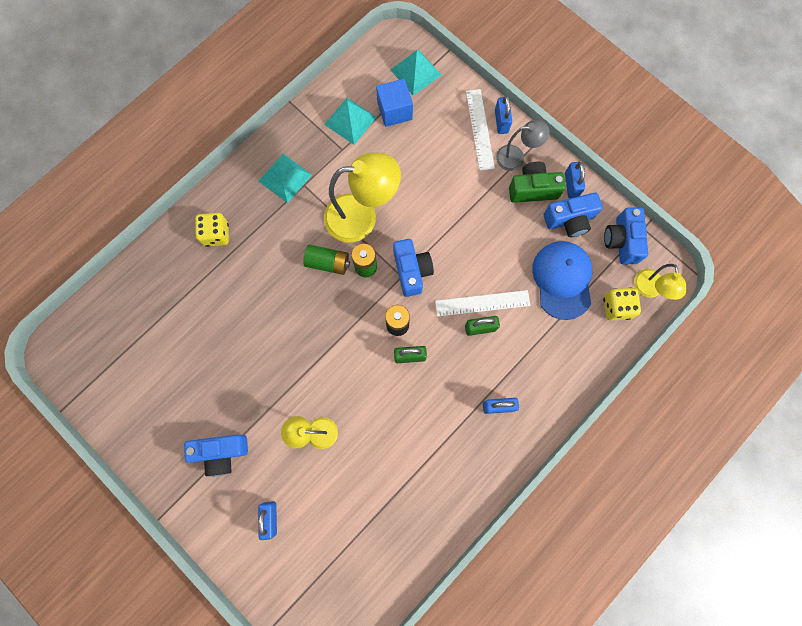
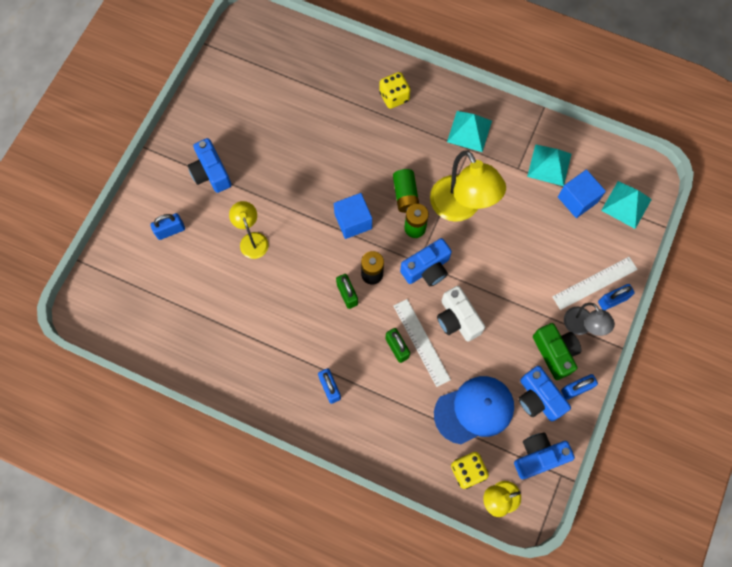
camera: 70 degrees right, 5 degrees down
(335, 323) = (353, 221): none -> blue cube
(471, 262) = (457, 319): none -> white camera

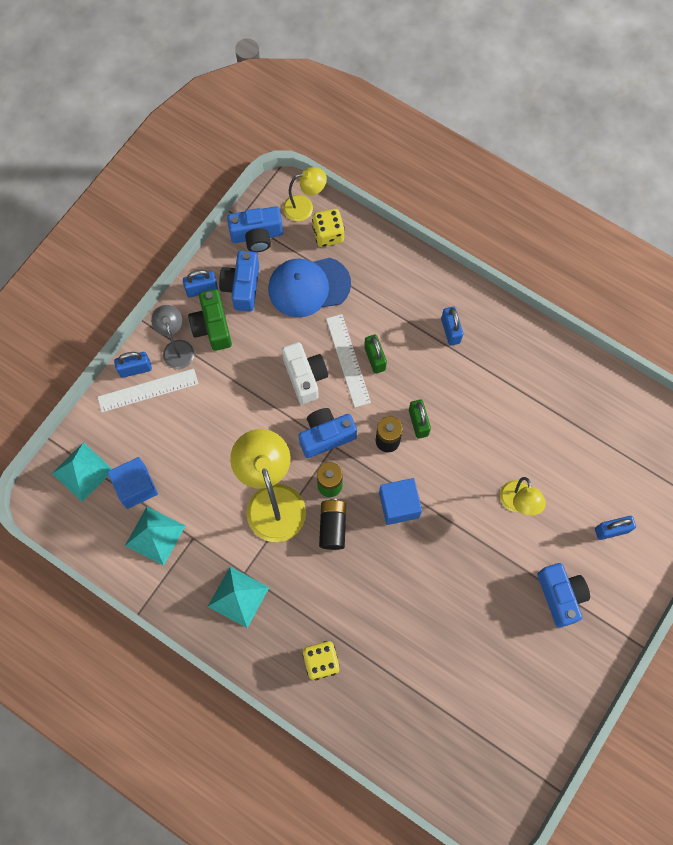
camera: 170 degrees left, 0 degrees up
(405, 195) = (332, 526): green battery -> black battery
(538, 398) = (242, 287): blue camera -> blue camera turned 150 degrees counterclockwise

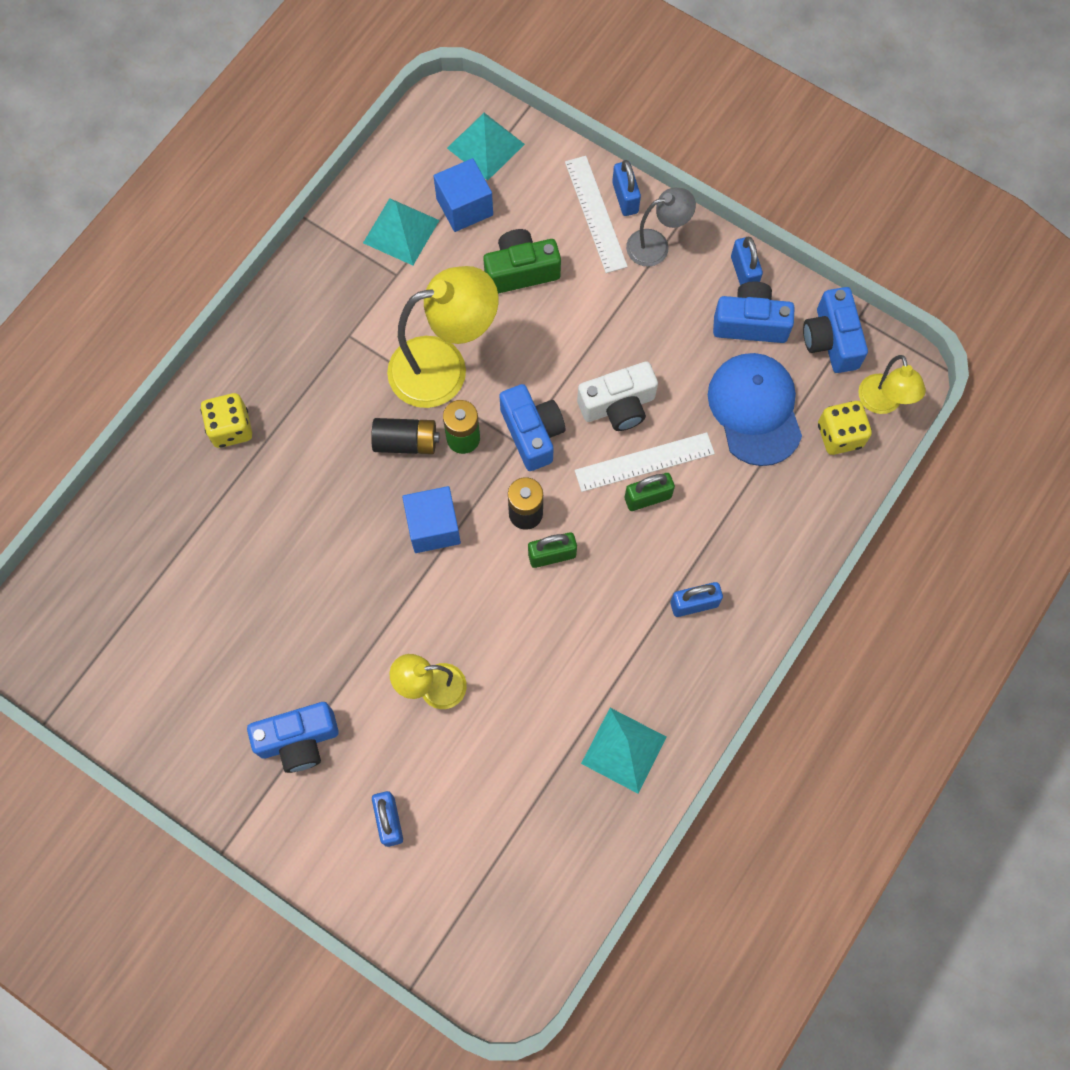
camera: 90 degrees right, 0 degrees up
(212, 327) = (689, 287): green camera -> green camera (521, 271)
(238, 597) = (318, 329): turquoise pyramid -> turquoise pyramid (623, 750)

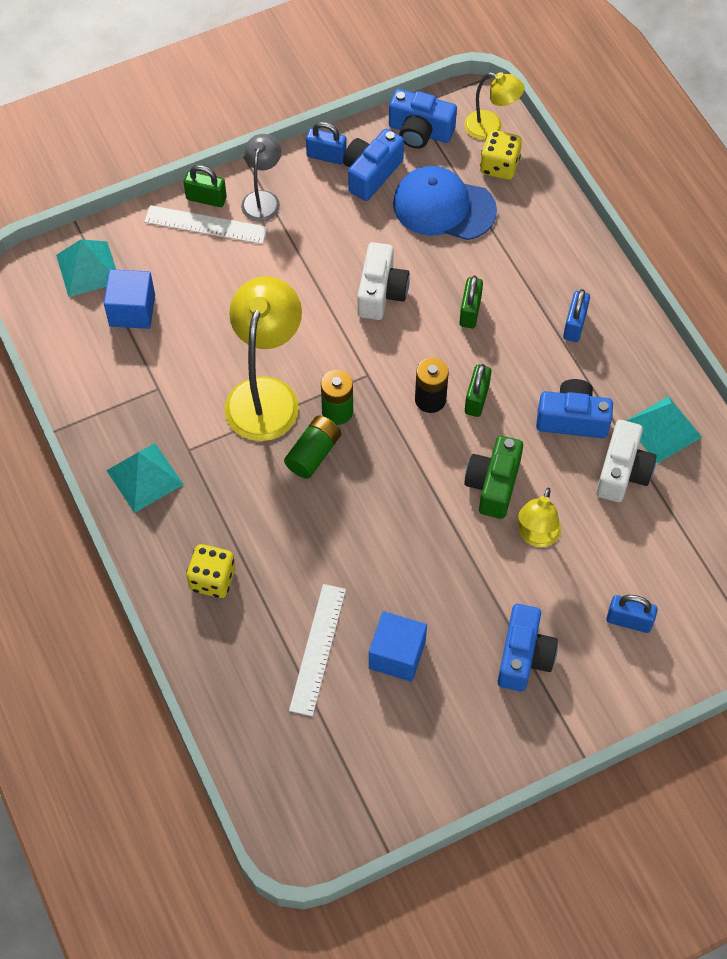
camera: 60 degrees left, 10 degrees down
(401, 231) = (120, 366): turquoise pyramid -> turquoise pyramid (144, 477)
(406, 442) = (313, 454): black battery -> green battery
(433, 527) = (400, 470): blue cube -> blue cube (397, 655)
(521, 271) = (219, 300): green camera -> green camera (493, 485)
(532, 433) = (365, 361): blue camera -> blue camera (572, 419)
(551, 734) = (622, 472): none -> white camera
(625, 197) = (206, 198): blue padlock -> green padlock
(644, 462) = (439, 299): white ruler -> white ruler (317, 649)

